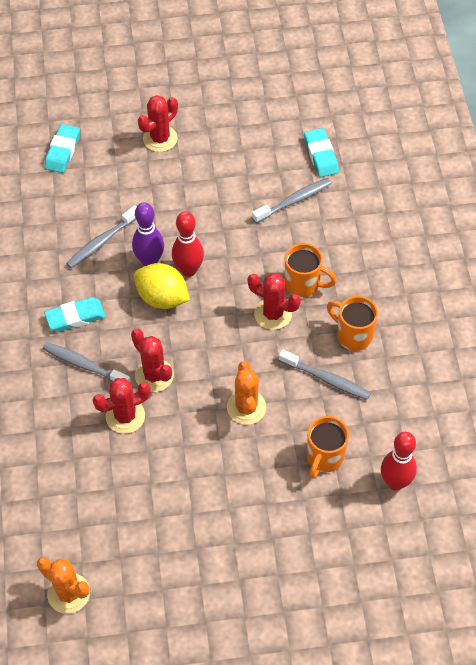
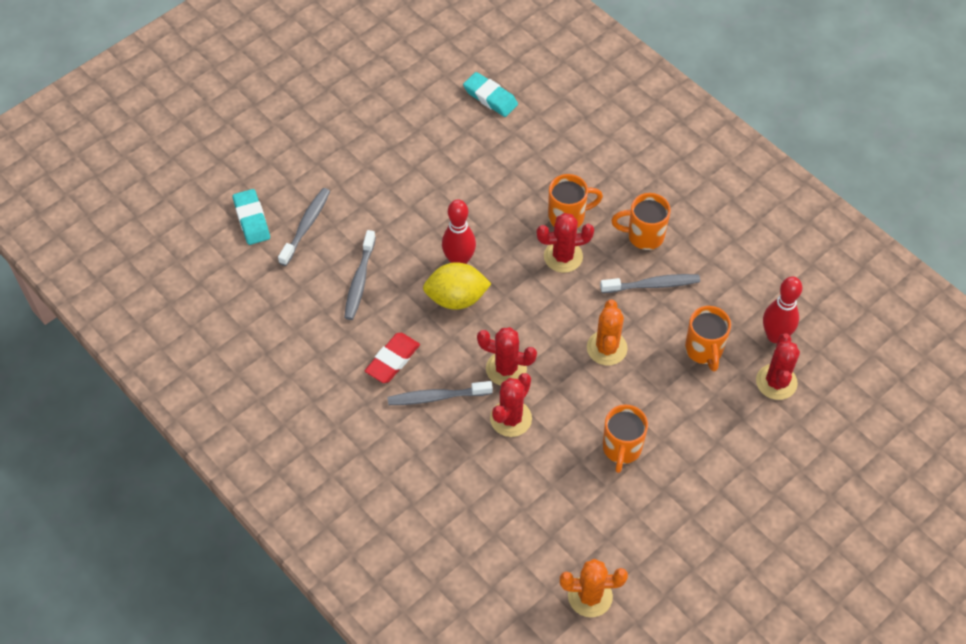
camera: 35 degrees left, 0 degrees up
(75, 317) = (392, 360): turquoise eraser -> red eraser
(149, 261) = (418, 273): purple bowling pin -> none
(160, 139) = (334, 159): red cactus -> red cactus (776, 382)
(190, 494) = (621, 449): none -> orange mug
(246, 407) = (607, 348): orange cactus -> orange cactus turned 45 degrees clockwise
(294, 201) = (500, 149): grey toothbrush -> grey toothbrush (306, 226)

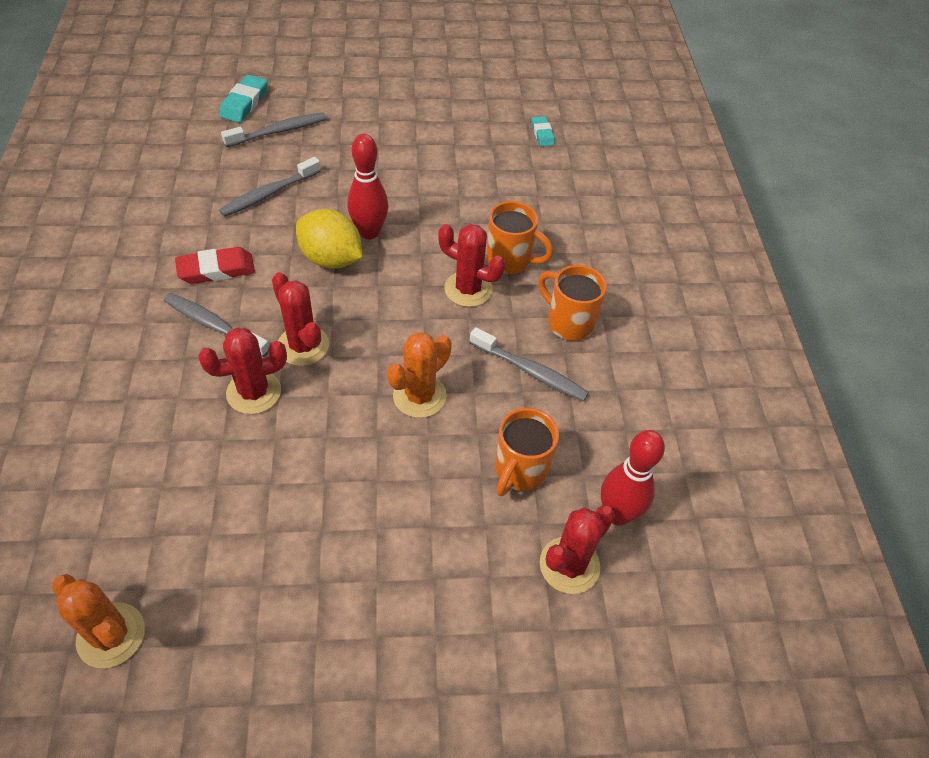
camera: 35 degrees right, 5 degrees down
(490, 97) = (542, 134): turquoise eraser -> turquoise eraser, size x0.62
(621, 449) = (324, 504): orange mug -> none

